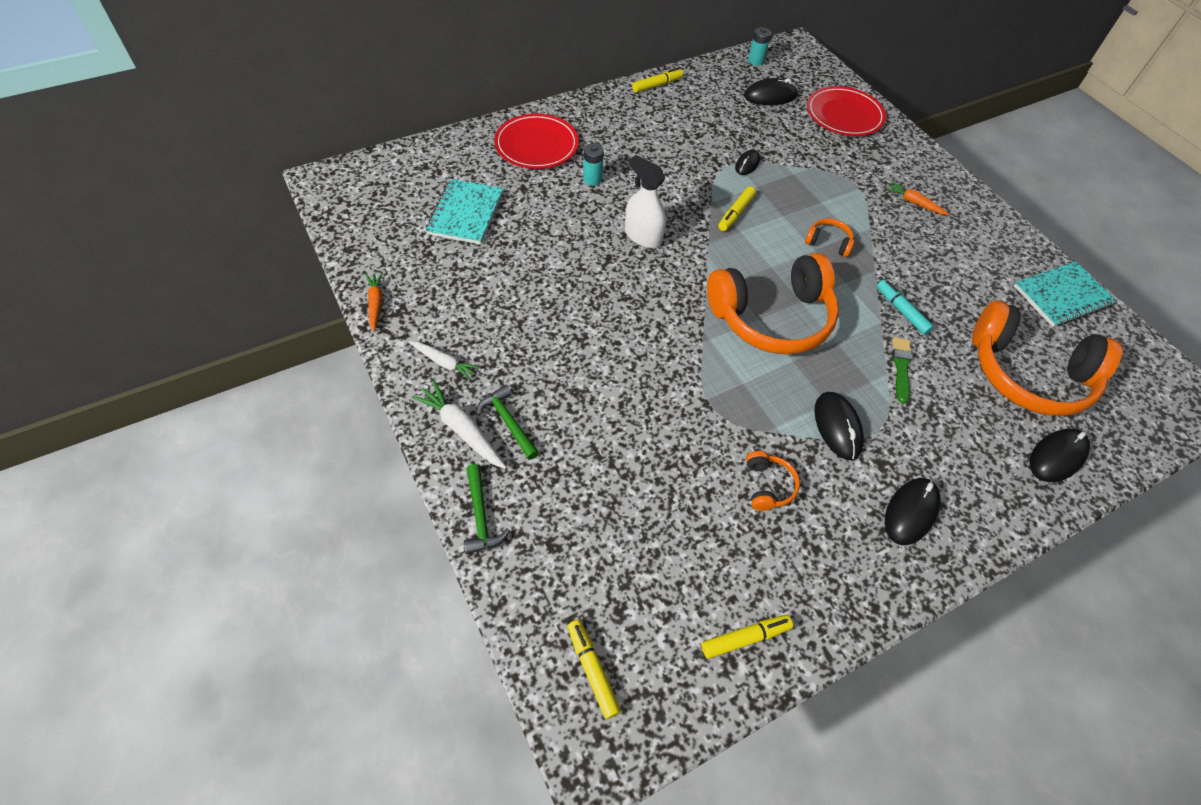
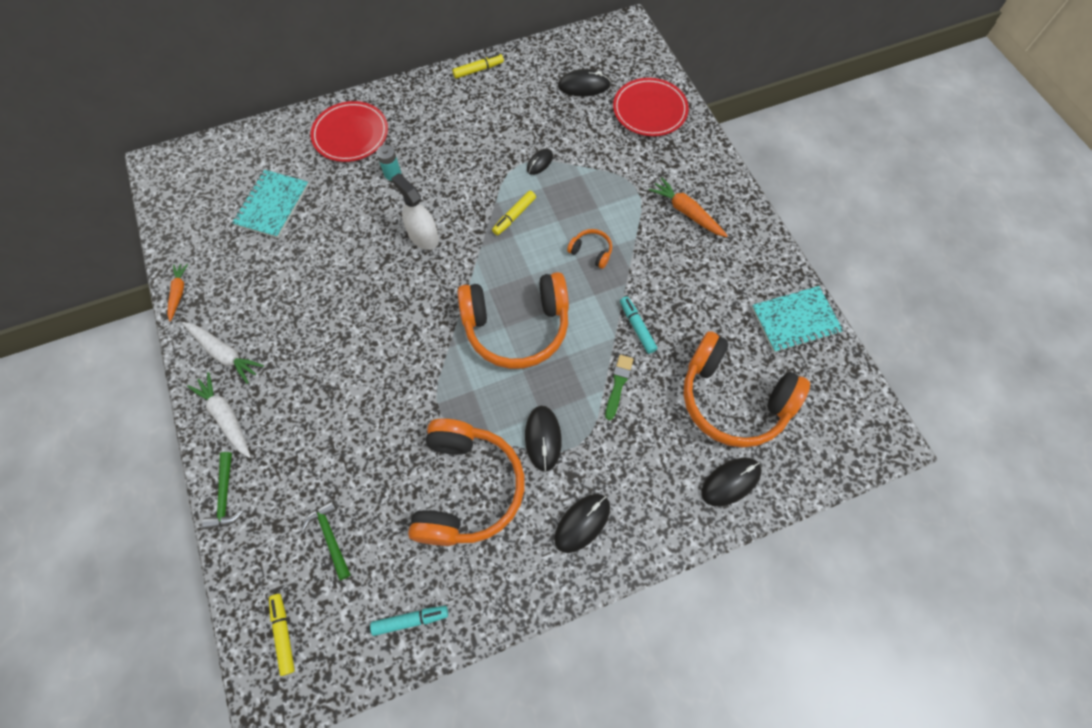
camera: 10 degrees right, 10 degrees up
(444, 363) = (224, 353): white carrot -> white carrot, size x1.50
(508, 422) = (265, 413): green hammer -> green hammer (330, 537)
(745, 638) = (410, 620): yellow marker -> turquoise marker
(755, 61) = (581, 44): turquoise battery -> none
(768, 485) = (467, 488): orange headphones -> orange headphones, size x2.44
(914, 203) = (686, 212): orange carrot -> orange carrot, size x1.50

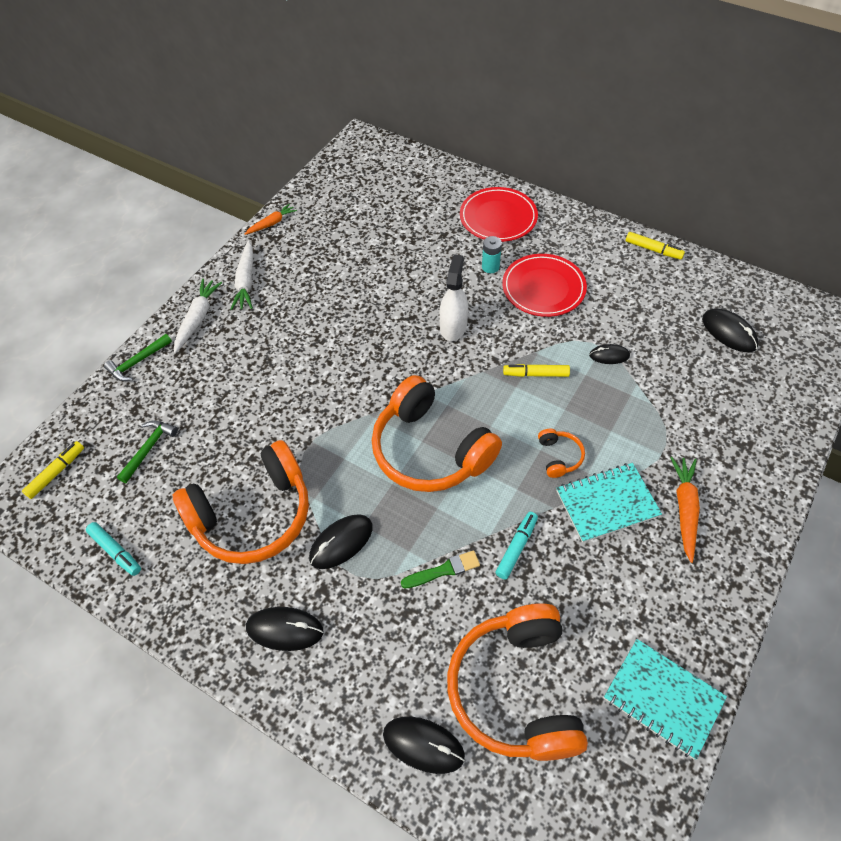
camera: 55 degrees right, 10 degrees down
(272, 205) = (389, 219): turquoise notebook -> turquoise notebook (607, 503)
(649, 110) = (765, 401): red plate -> red plate (543, 288)

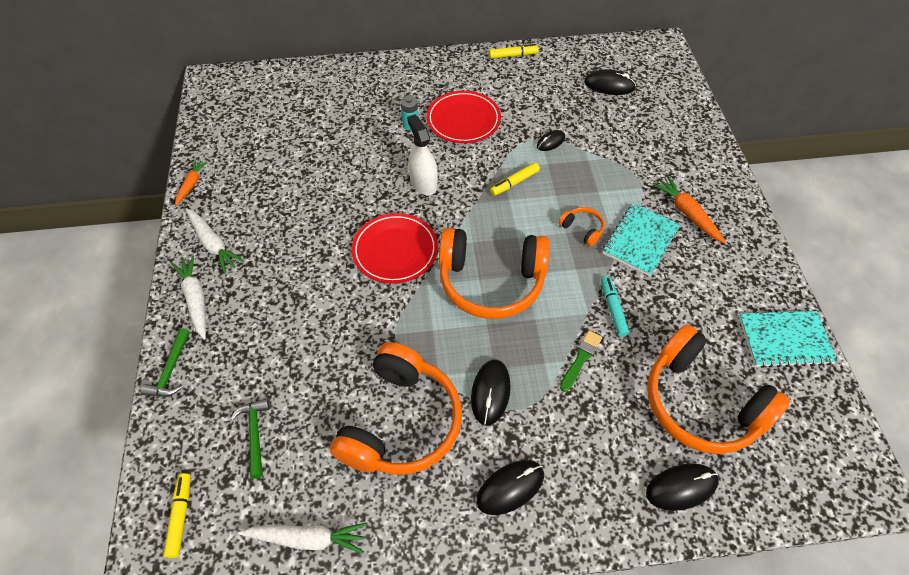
camera: 40 degrees left, 0 degrees up
(116, 551) = (307, 538): turquoise marker -> white carrot
(498, 217) = (382, 86): red plate -> red plate (395, 250)

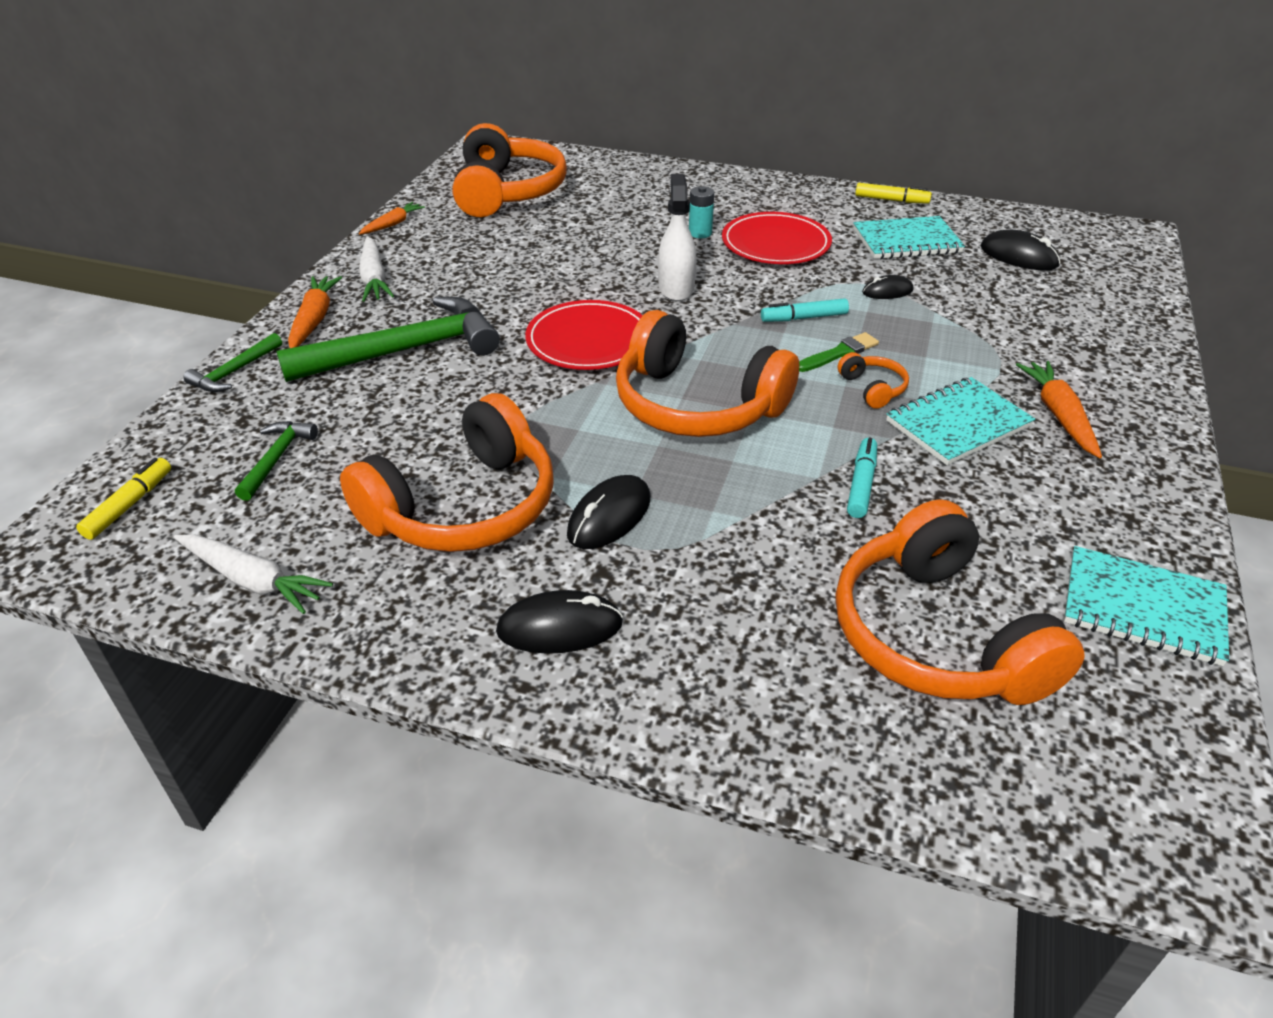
camera: 25 degrees right, 15 degrees down
(196, 299) = (314, 320): white carrot -> orange carrot
(255, 125) = (507, 192): none -> orange headphones
(279, 305) = (404, 351): none -> green hammer
(514, 183) = (804, 318): yellow marker -> turquoise marker
(540, 92) = (906, 241): none -> turquoise notebook
(581, 359) = (771, 523): green brush -> green brush (839, 353)
(681, 487) = (832, 726): black mouse -> none

